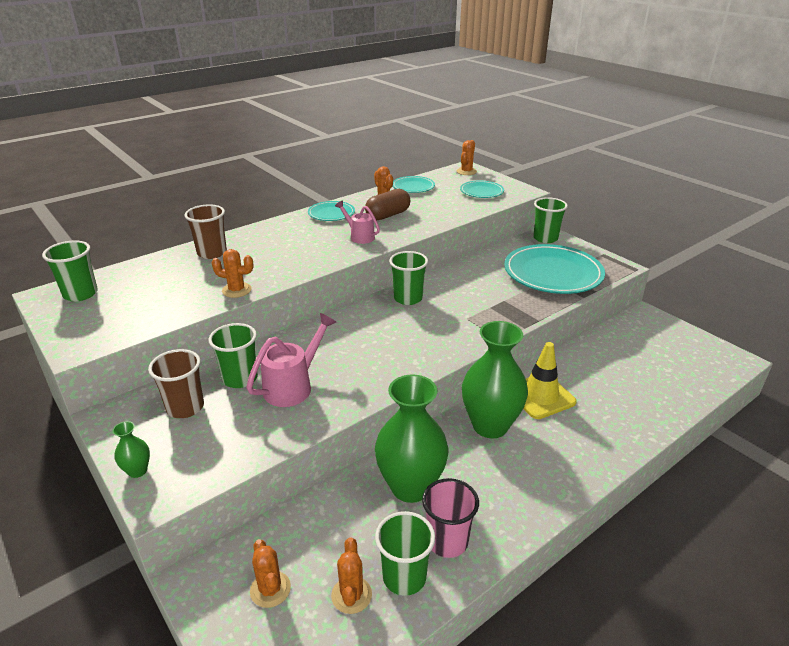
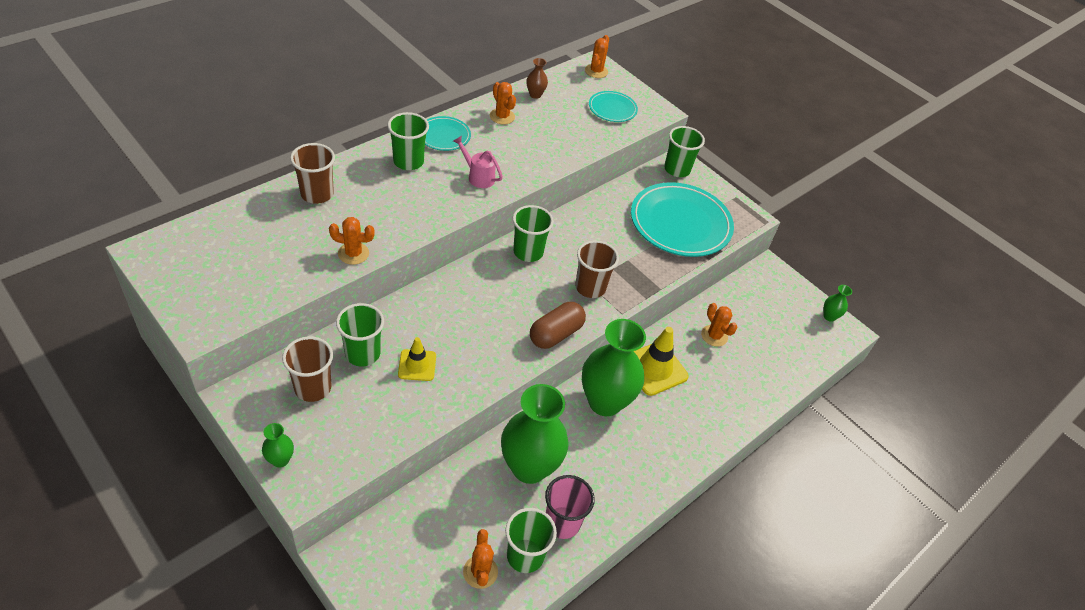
camera: 10 degrees left, 15 degrees up
(80, 294) = (183, 251): green cup -> green cup (408, 161)
(270, 589) = (409, 566): orange cactus -> orange cactus (714, 336)
(293, 386) = (417, 365): pink watering can -> yellow traffic cone
(388, 215) = (508, 143): brown capsule -> brown capsule (556, 334)
(413, 187) = (535, 95): turquoise plate -> brown vase
(468, 321) = (590, 287): none -> brown cup
(715, 348) = (829, 316): none -> green vase

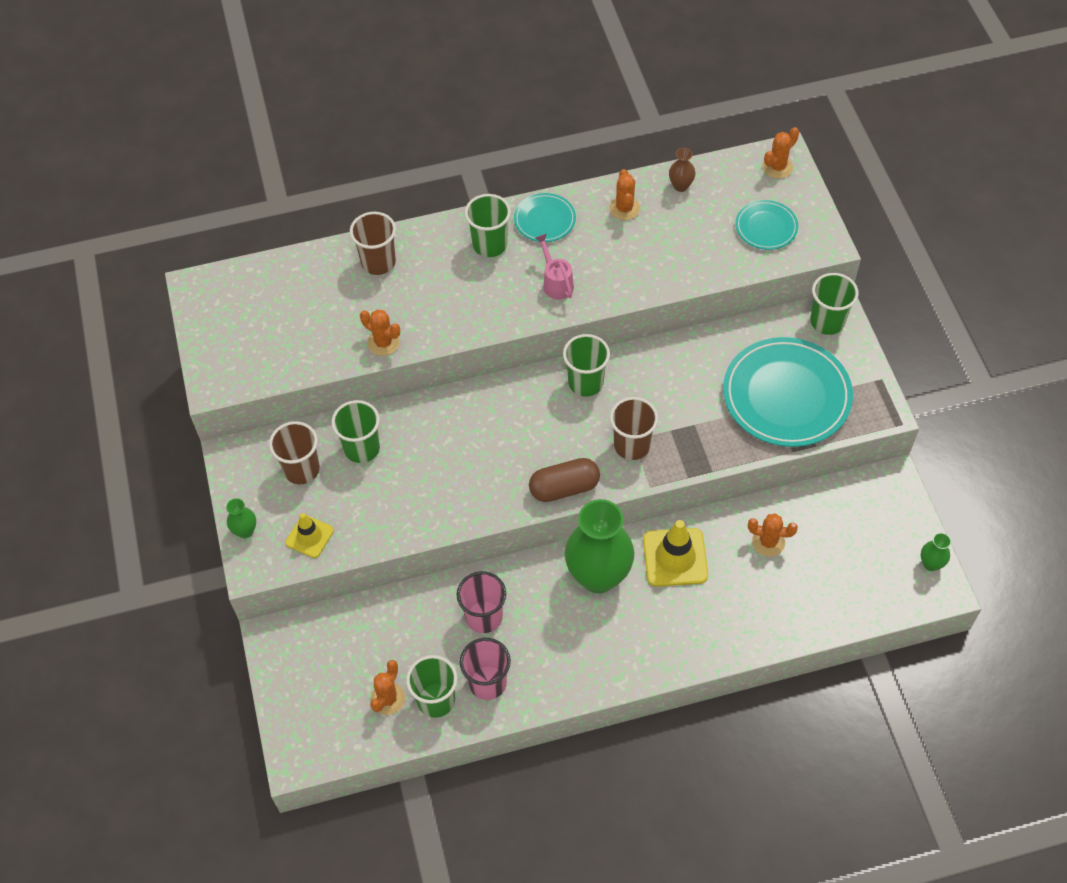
camera: 35 degrees right, 10 degrees up
(417, 365) = (407, 477): yellow traffic cone -> yellow traffic cone (309, 536)
(529, 467) = (484, 617): green vase -> pink cup
(714, 336) = (768, 542): orange cactus -> orange cactus turned 75 degrees counterclockwise

